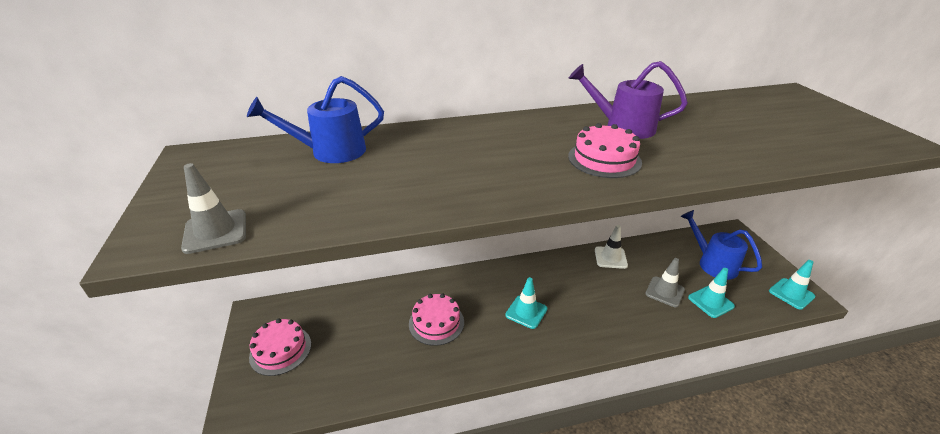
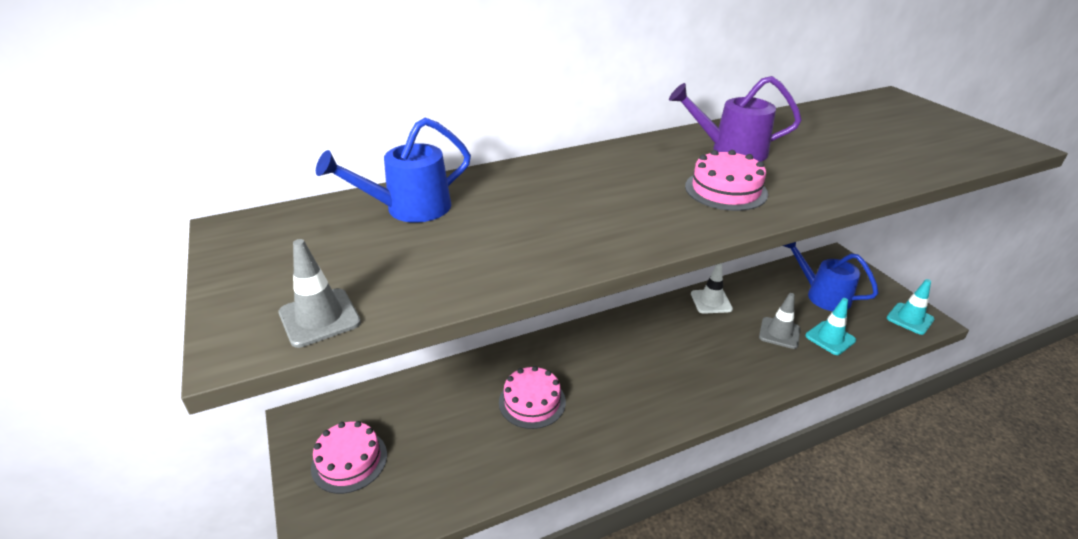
camera: 10 degrees left, 0 degrees up
(526, 312) = (633, 375): turquoise traffic cone -> none

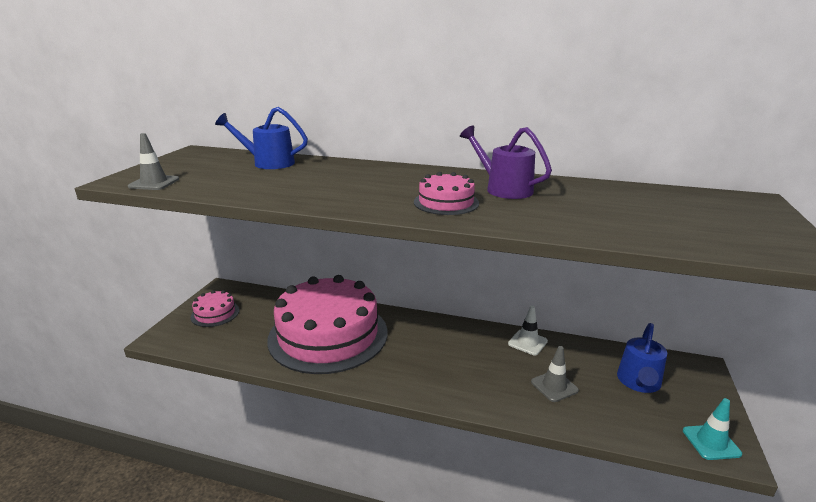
camera: 40 degrees right, 10 degrees down
(532, 402) = (328, 335): pink cake -> pink cake, size x2.40
(822, 295) = (638, 383): blue watering can -> blue watering can turned 150 degrees counterclockwise
(830, 338) = (597, 412): turquoise traffic cone -> none

